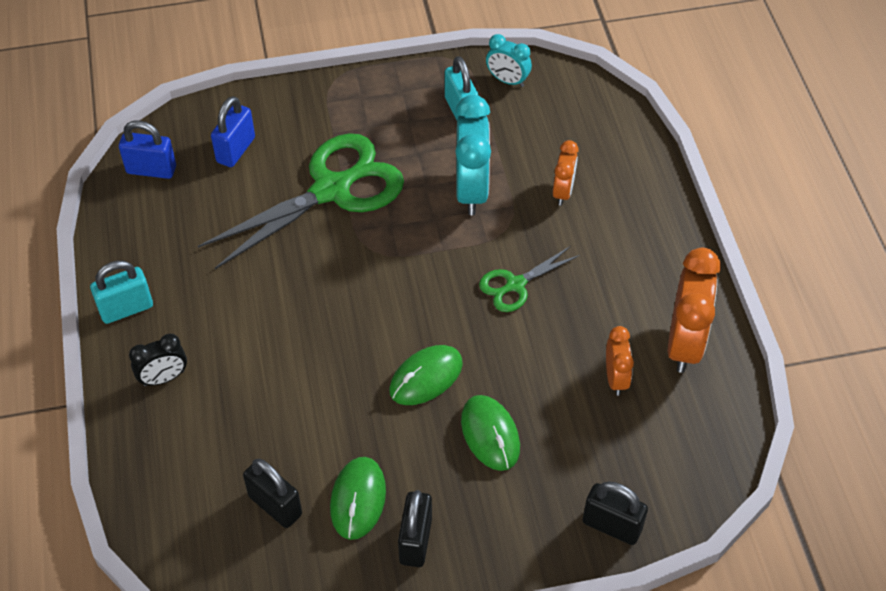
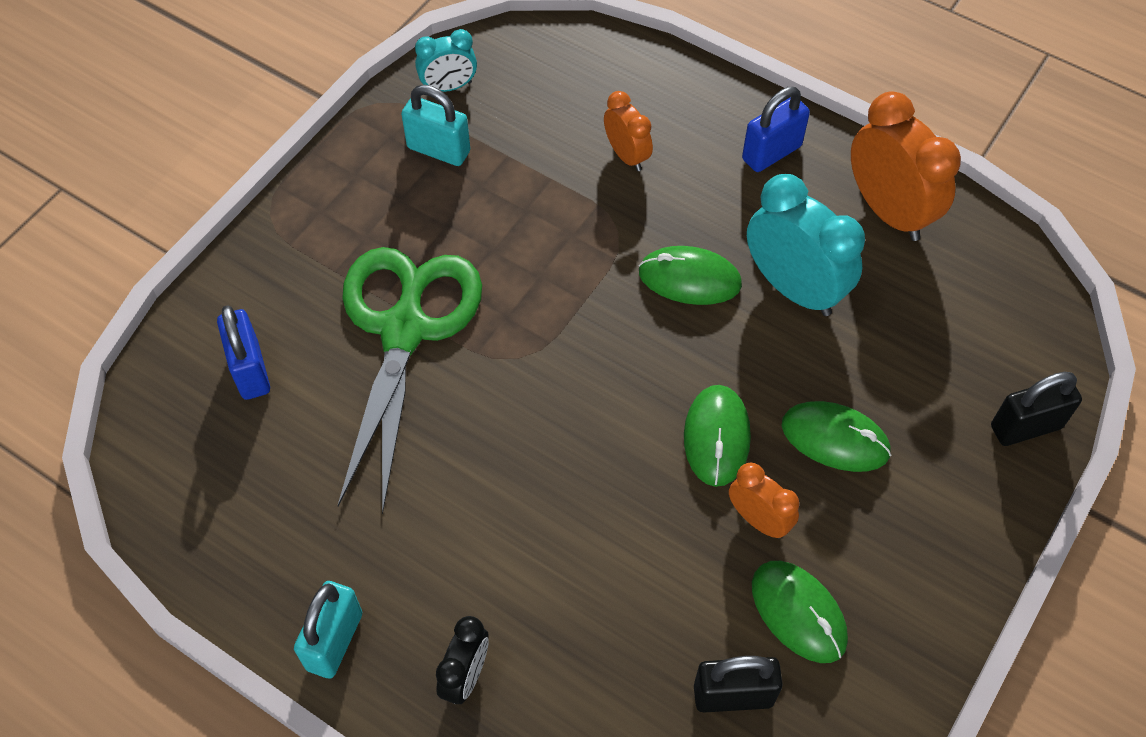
camera: 45 degrees left, 5 degrees up
(151, 170) = (178, 468): blue padlock -> blue padlock (771, 153)
(415, 541) = (893, 601): black padlock -> none
(471, 190) = (542, 220): turquoise clock -> turquoise clock (794, 288)
(515, 285) = (689, 279): green scissors -> green mouse
(615, 378) = (873, 291): orange clock -> orange clock (758, 520)

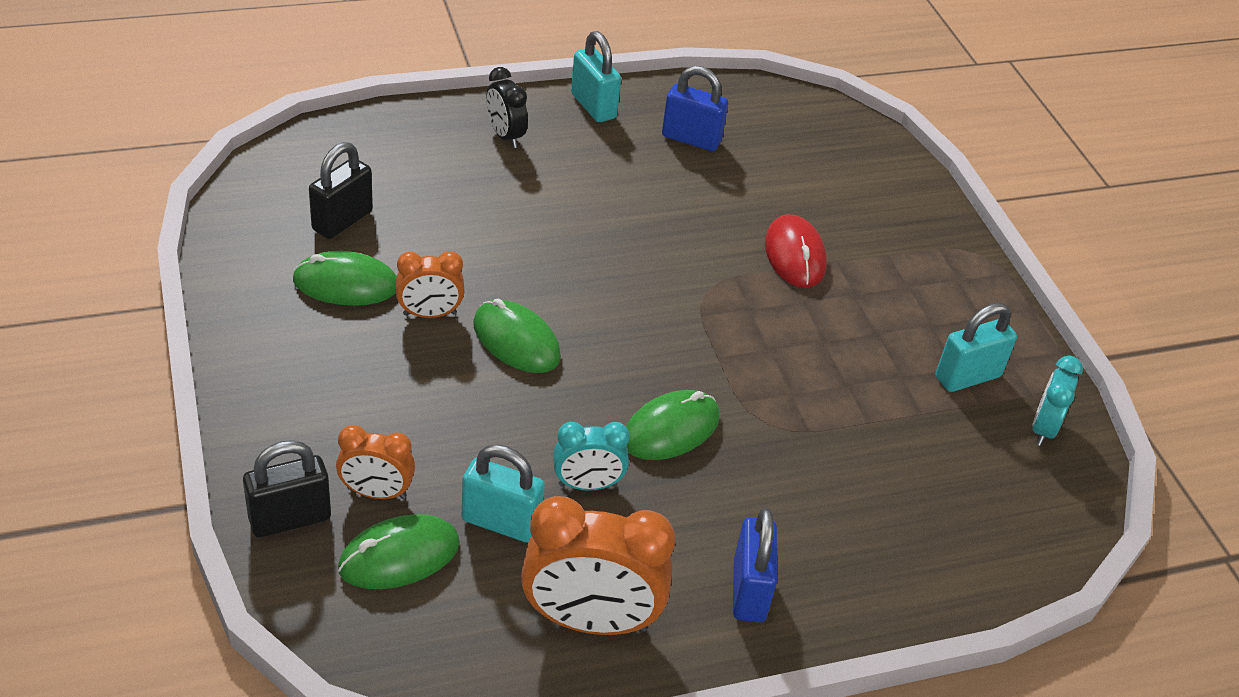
camera: 125 degrees right, 15 degrees down
(250, 370) = (836, 174): blue padlock -> blue padlock (691, 139)
(404, 329) = (794, 255): green scissors -> red mouse
(627, 155) = (847, 486): orange clock -> orange clock (376, 493)
(794, 288) = (587, 485): turquoise clock -> turquoise clock, size x0.56
(835, 438) = (432, 400): green mouse -> green mouse (399, 556)
(880, 310) = (501, 522): none -> turquoise padlock
(1025, 427) = (290, 519): black padlock -> black padlock turned 45 degrees clockwise

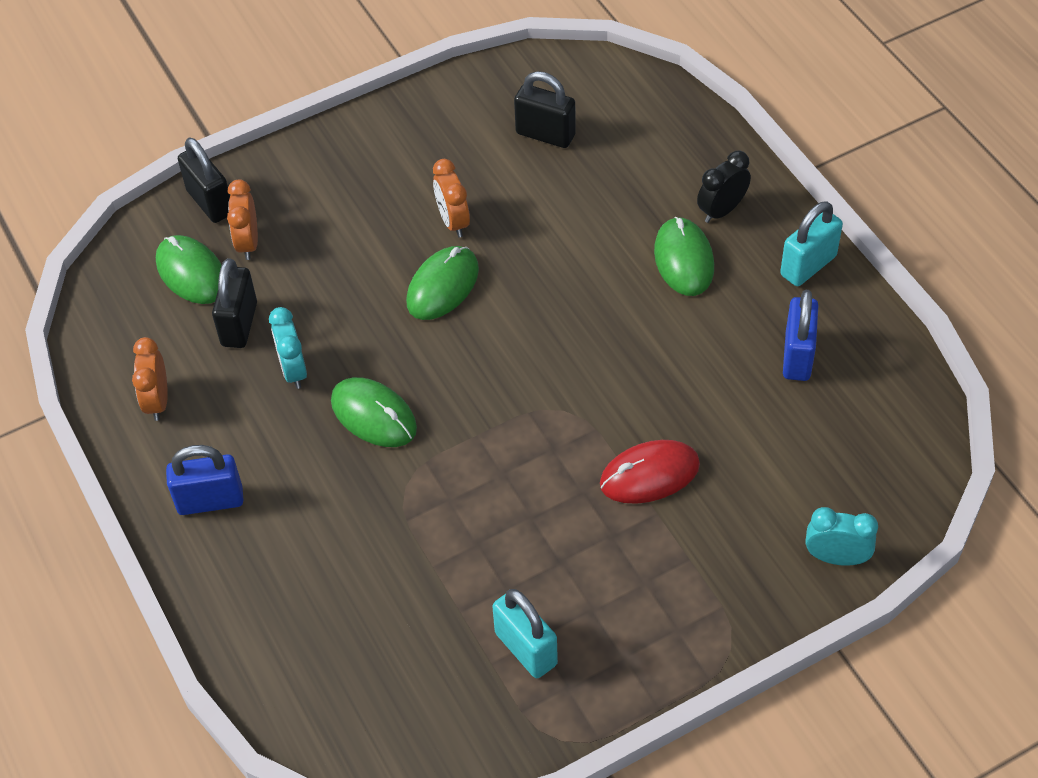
camera: 85 degrees right, 10 degrees up
(346, 284) = (467, 160): green mouse -> green mouse (683, 259)
(501, 522) = (239, 324): turquoise padlock -> black padlock
(590, 621) = (157, 401): orange clock -> orange clock, size x0.56
(1043, 428) = (475, 724): turquoise clock -> turquoise clock (836, 557)

